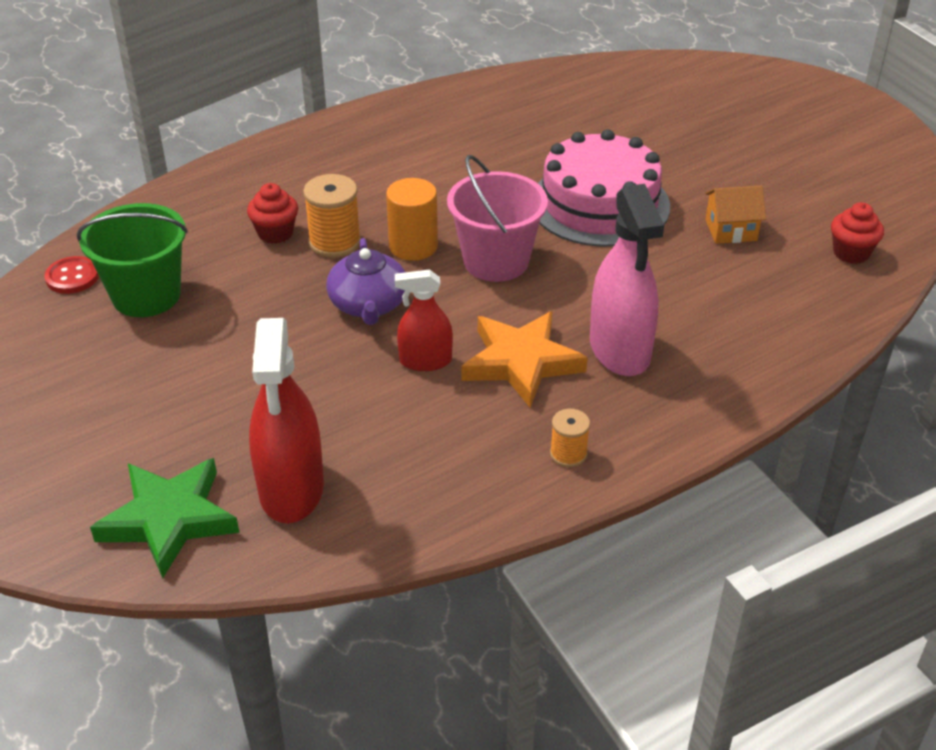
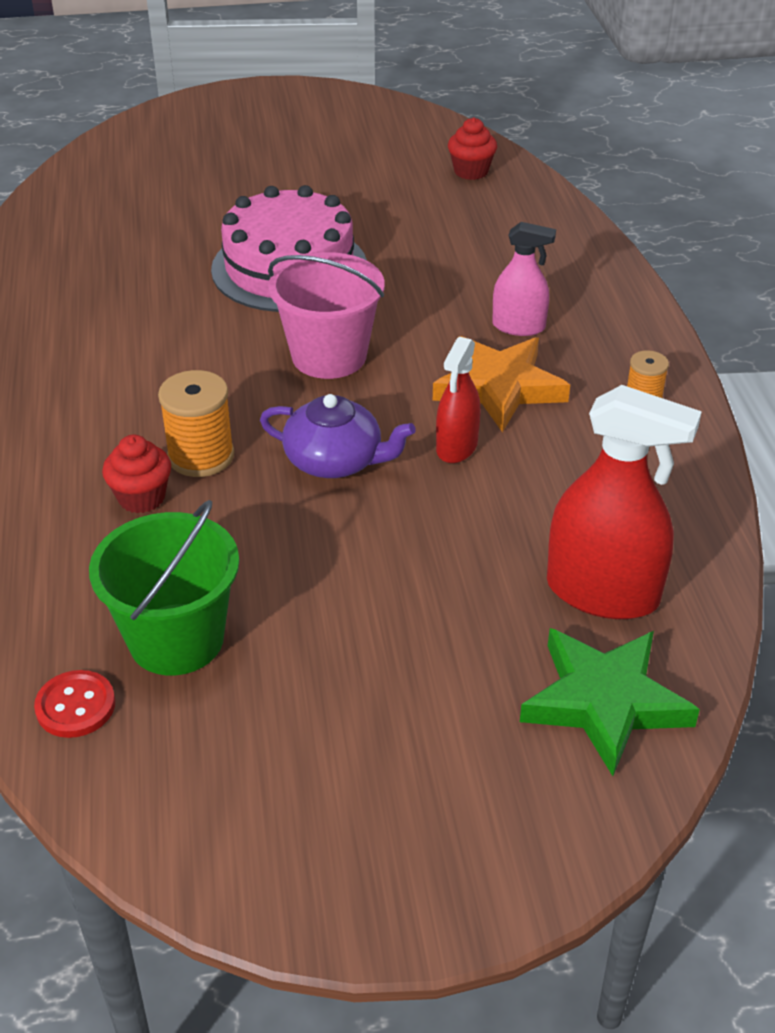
camera: 65 degrees left, 0 degrees up
(413, 246) = (257, 402): orange cylinder -> none
(620, 350) = (518, 326): pink spray bottle -> pink spray bottle, size x0.58
(731, 230) = (391, 214): orange house -> none

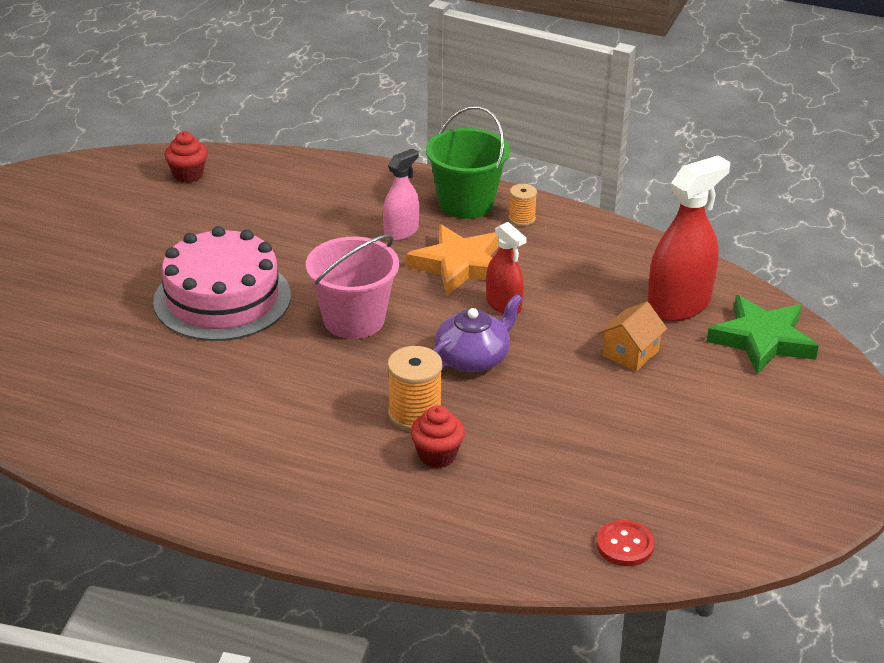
camera: 60 degrees left, 5 degrees down
(176, 639) = (594, 483): green bucket -> green bucket (466, 203)
(457, 583) = (630, 353): none -> orange house

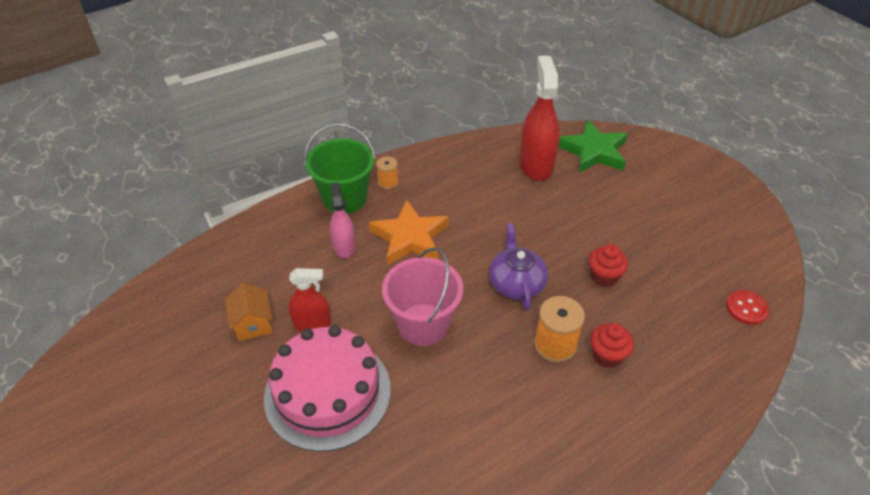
camera: 55 degrees left, 10 degrees up
(188, 175) = (138, 333): red cupcake -> red cupcake (604, 276)
(503, 305) = (471, 238): red spray bottle -> red spray bottle (312, 323)
(630, 353) = (566, 209): orange house -> orange house (253, 323)

